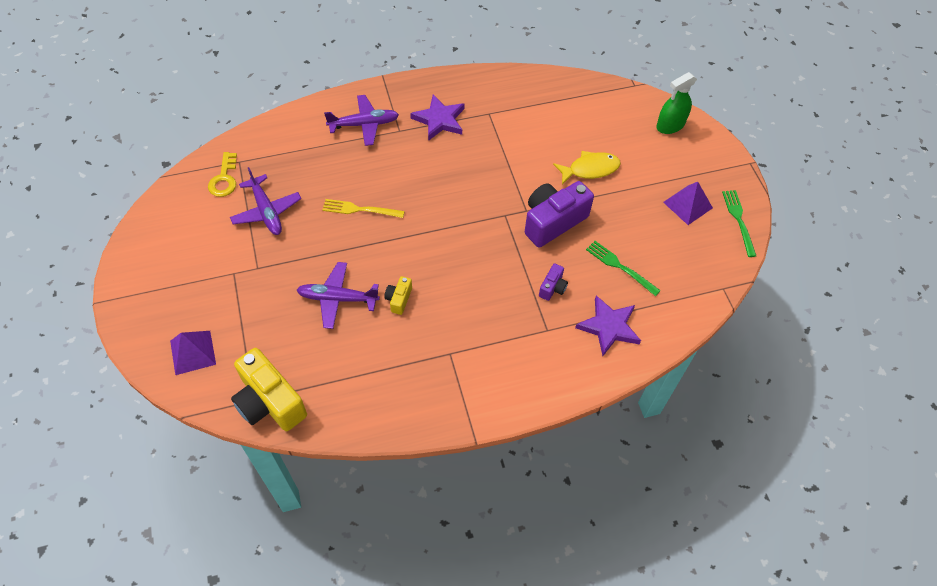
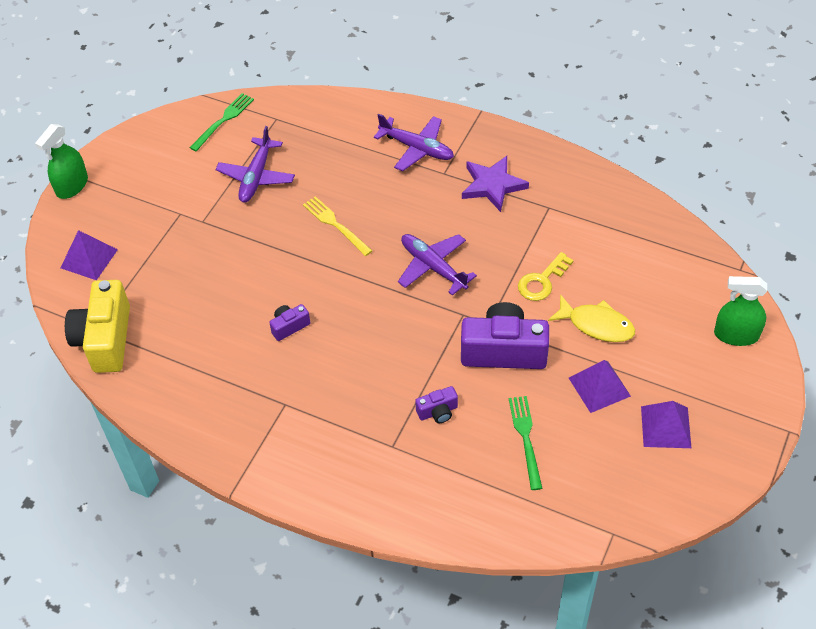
camera: 45 degrees right, 5 degrees down
(119, 307) = (72, 186): none -> green spray bottle
(224, 179) = (249, 127): yellow key -> yellow key (542, 281)
(337, 298) = (240, 291): purple plane -> purple plane (433, 267)
(399, 299) = (289, 326): yellow camera -> purple camera
(609, 327) = (454, 485): purple star -> none
(629, 206) = (599, 386): none -> purple pyramid
(738, 219) = (708, 479): green fork -> green fork (224, 120)

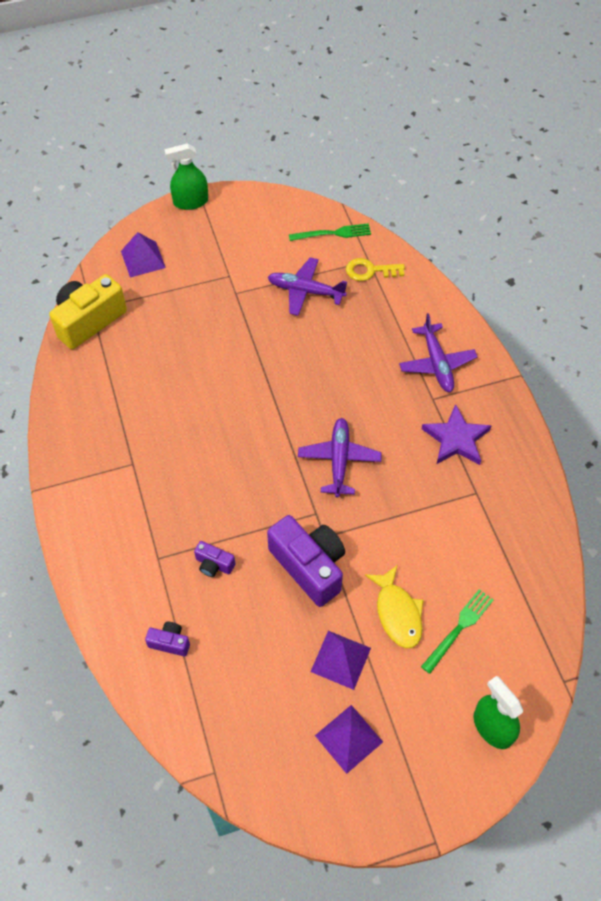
camera: 45 degrees right, 5 degrees up
(256, 177) = (305, 291): purple plane -> purple plane turned 45 degrees clockwise
(289, 326) = (198, 414): purple camera -> purple camera (170, 642)
(335, 224) = (313, 369): yellow fork -> none
(525, 437) = (245, 642): green fork -> green fork (459, 627)
(542, 281) = (400, 542): yellow key -> yellow key (370, 271)

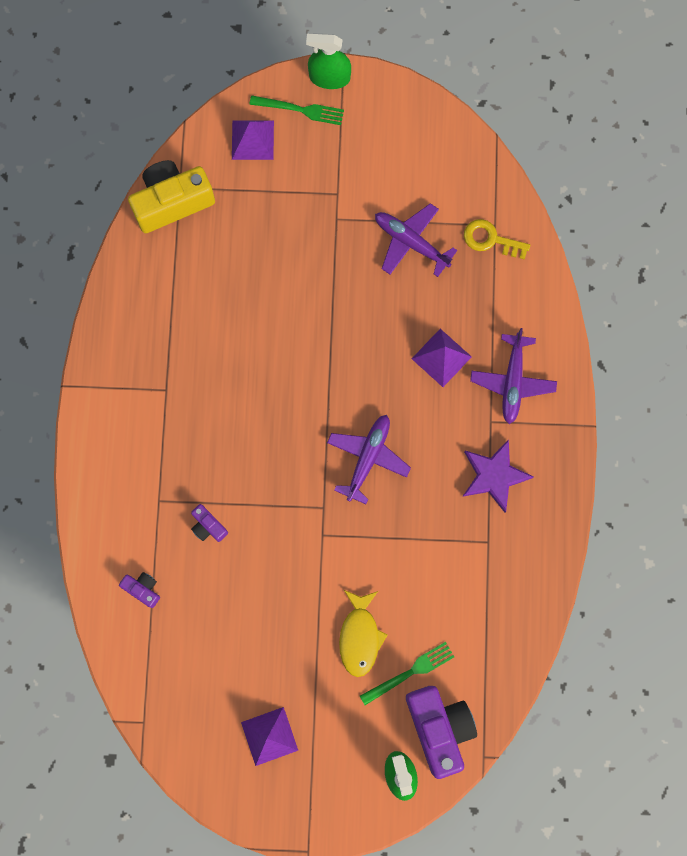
camera: 20 degrees right, 20 degrees up
(309, 566) = (296, 560): purple camera -> purple camera (439, 728)
(334, 233) = (471, 175): green fork -> green fork (301, 110)
(340, 659) = (290, 662): purple pyramid -> purple pyramid (441, 357)

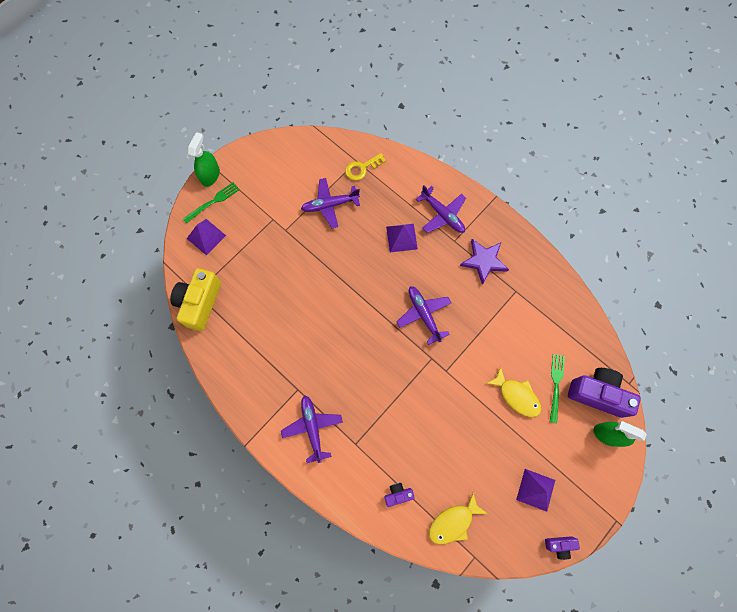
camera: 50 degrees left, 5 degrees down
(138, 440) = (312, 427): none -> purple plane
(161, 671) = (453, 522): none -> yellow fish
(208, 526) = (392, 428): purple camera -> purple camera (559, 545)
(329, 77) = (210, 175): green spray bottle -> green spray bottle turned 150 degrees clockwise

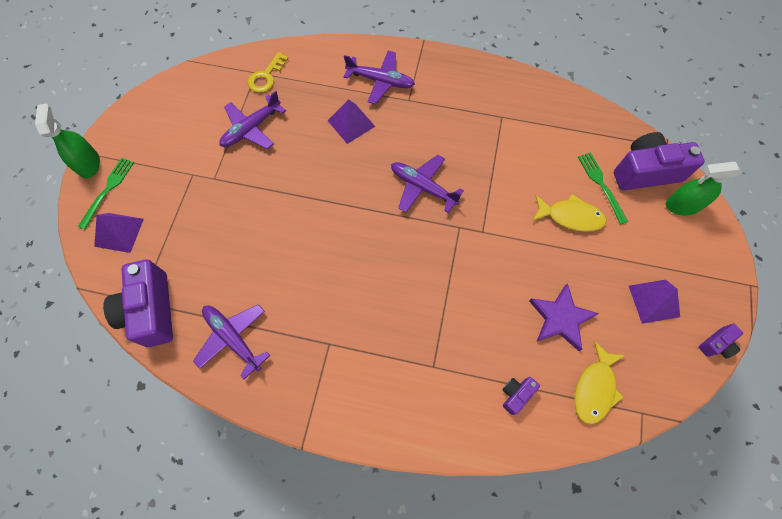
camera: 30 degrees left, 5 degrees down
(200, 303) = (151, 310): yellow camera -> purple camera
(312, 427) = (372, 377): purple plane -> purple plane (233, 338)
(484, 261) = (451, 104): purple star -> purple star (560, 318)

